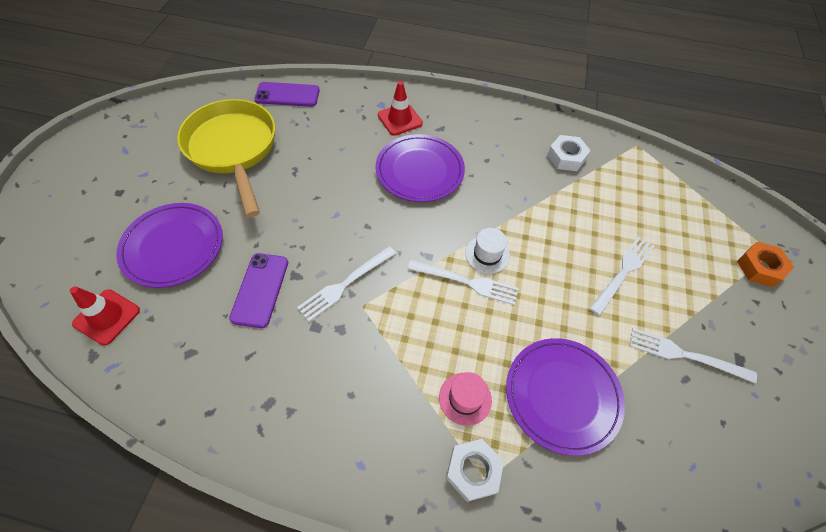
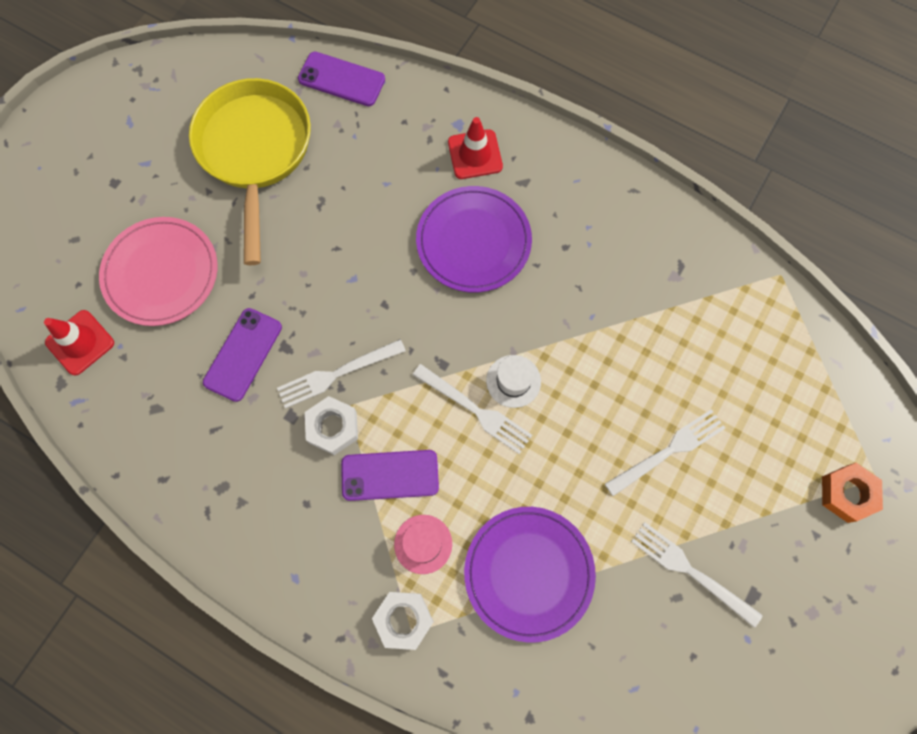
camera: 20 degrees right, 15 degrees up
(173, 246) = (161, 273): purple plate -> pink plate
(416, 350) = (390, 475): none -> purple phone
(566, 157) = (673, 269): white nut -> white nut (333, 427)

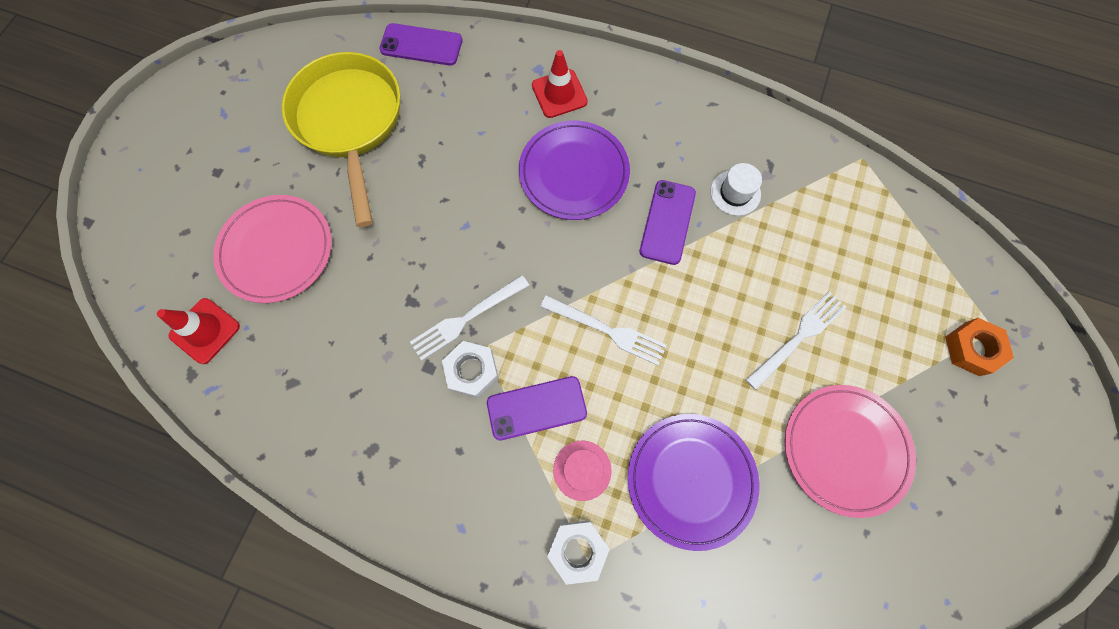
camera: 10 degrees left, 0 degrees up
(243, 354) = (370, 315): purple phone -> purple phone (667, 222)
(513, 381) = (638, 296): white hat -> white hat (735, 193)
(690, 571) = (845, 449): white fork -> pink plate

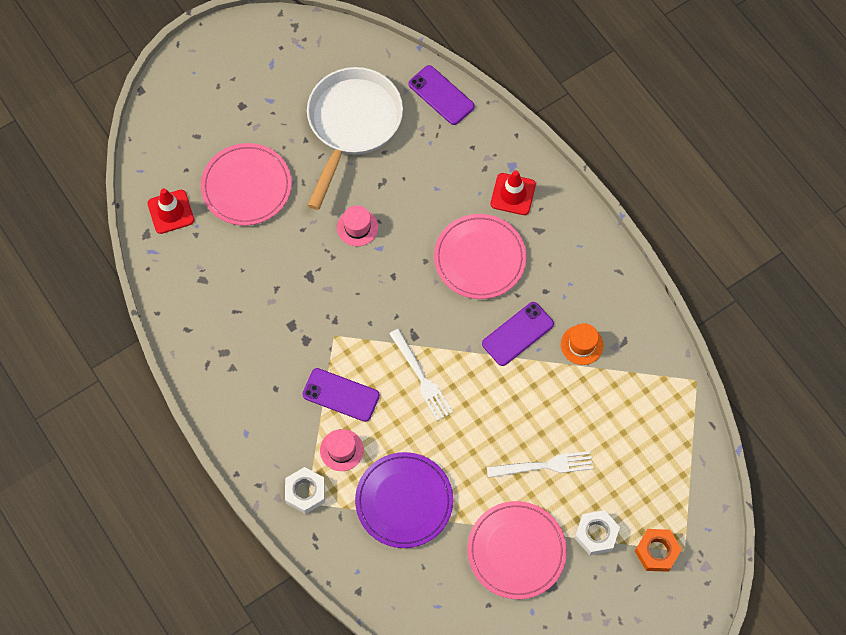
camera: 35 degrees right, 5 degrees down
(350, 123) = (352, 125): yellow pan -> white pan
(427, 219) = (357, 227): none -> pink hat
(466, 318) = (336, 310): white fork -> none
(472, 371) = (317, 345): white nut -> white nut (596, 534)
(574, 173) = (479, 258): purple plate -> pink plate
(735, 193) = (582, 345): white hat -> orange hat

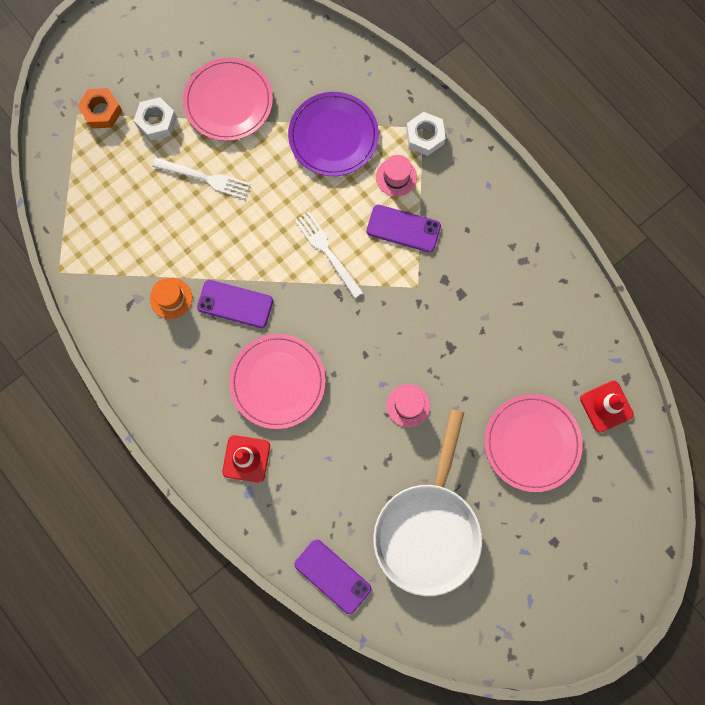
camera: 175 degrees right, 10 degrees up
(517, 334) = (235, 304): purple phone -> purple phone turned 60 degrees clockwise
(544, 466) = (205, 178): white fork -> white fork turned 150 degrees counterclockwise

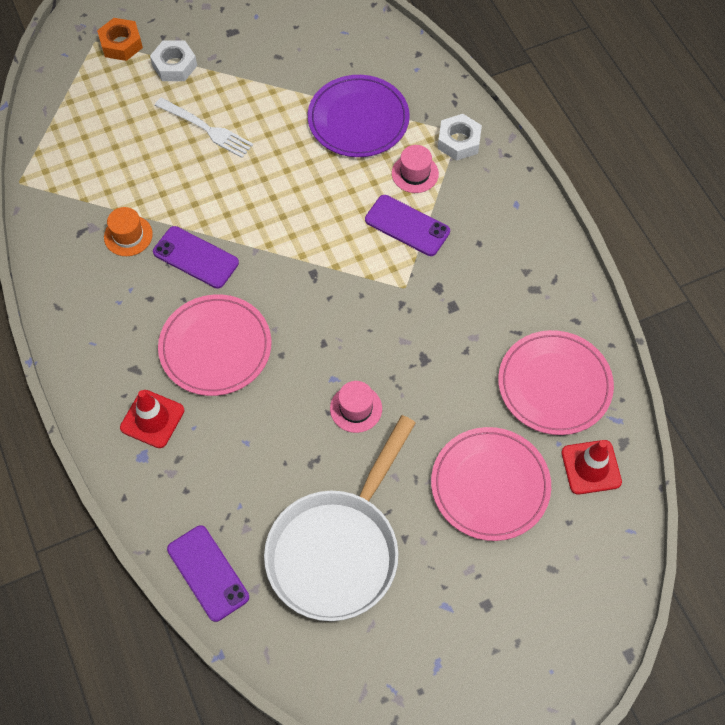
camera: 15 degrees right, 15 degrees down
(228, 102) = (257, 63): pink plate -> pink plate (554, 385)
(327, 252) = (315, 229): white fork -> none

